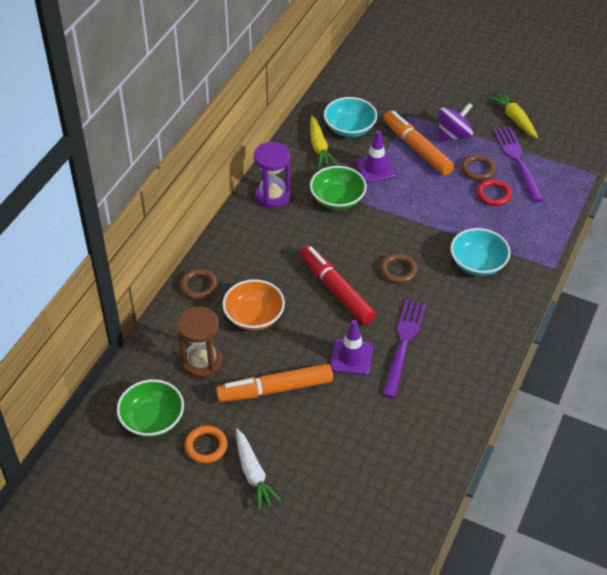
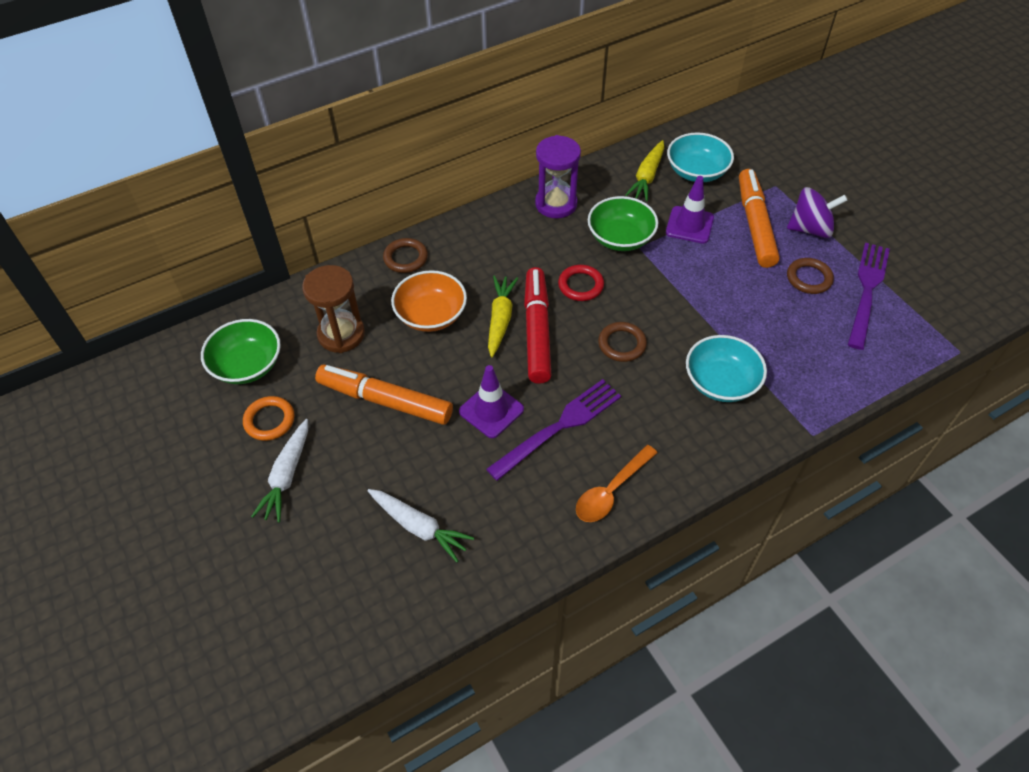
camera: 35 degrees right, 5 degrees up
(370, 453) = (419, 527): none -> white carrot
(467, 365) = (611, 491): none -> orange spoon
(493, 194) = (805, 314): red ring -> red ring (580, 285)
(514, 119) = (902, 243): yellow carrot -> yellow carrot (500, 319)

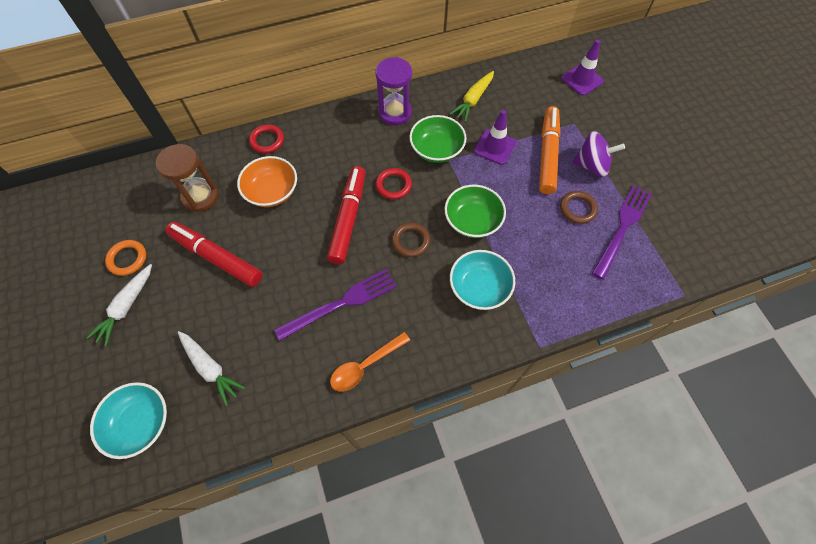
camera: 10 degrees right, 10 degrees up
(247, 365) = (125, 210): green bowl -> green bowl (472, 221)
(385, 401) = (217, 258): orange marker -> red marker
(405, 258) = (267, 141): brown ring -> red ring
(491, 410) = (293, 280): purple traffic cone -> purple traffic cone (582, 80)
(500, 319) = (323, 204): yellow carrot -> none
(696, 172) = (514, 101): turquoise bowl -> turquoise bowl (140, 423)

